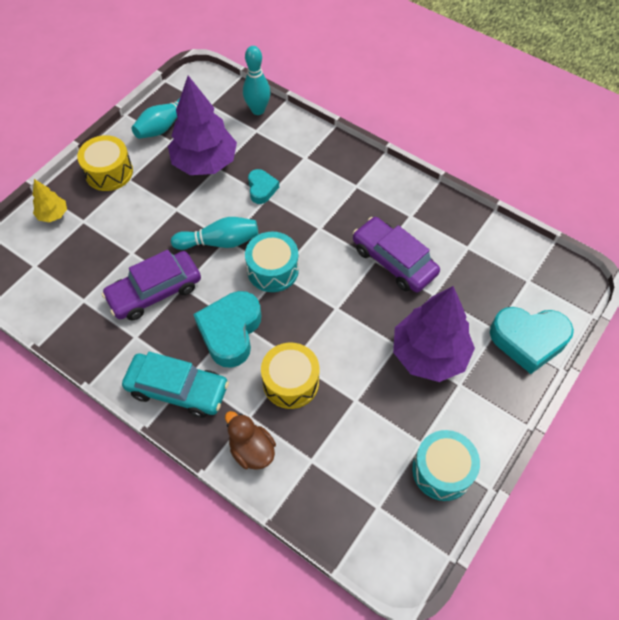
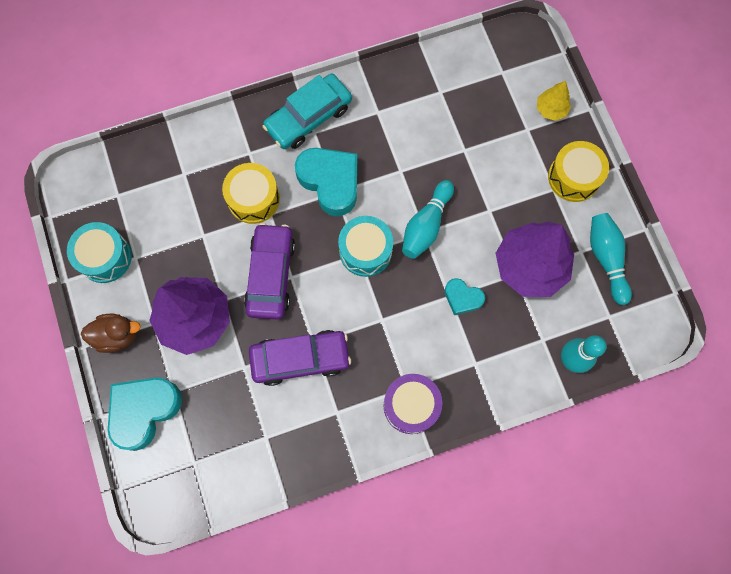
camera: 125 degrees right, 15 degrees up
(155, 291) = (410, 147): purple car -> purple car (271, 275)
(252, 450) = (222, 139): brown duck -> brown duck (117, 335)
(366, 176) = (411, 405): none -> purple drum

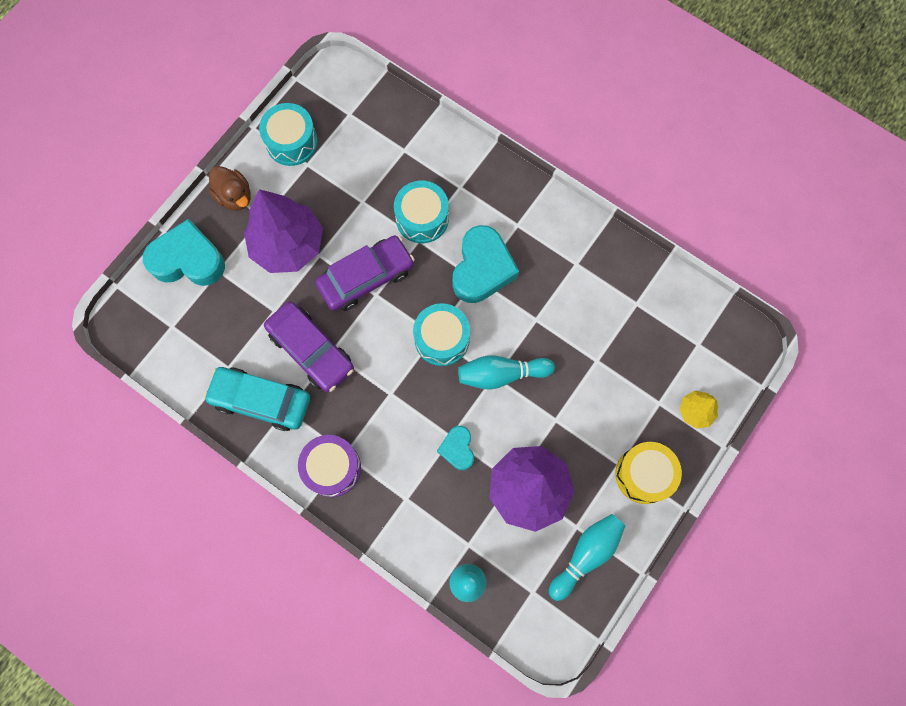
camera: 55 degrees right, 0 degrees up
(253, 199) = (422, 218): yellow drum -> turquoise drum
(308, 117) = (527, 211): turquoise car -> turquoise car (261, 400)

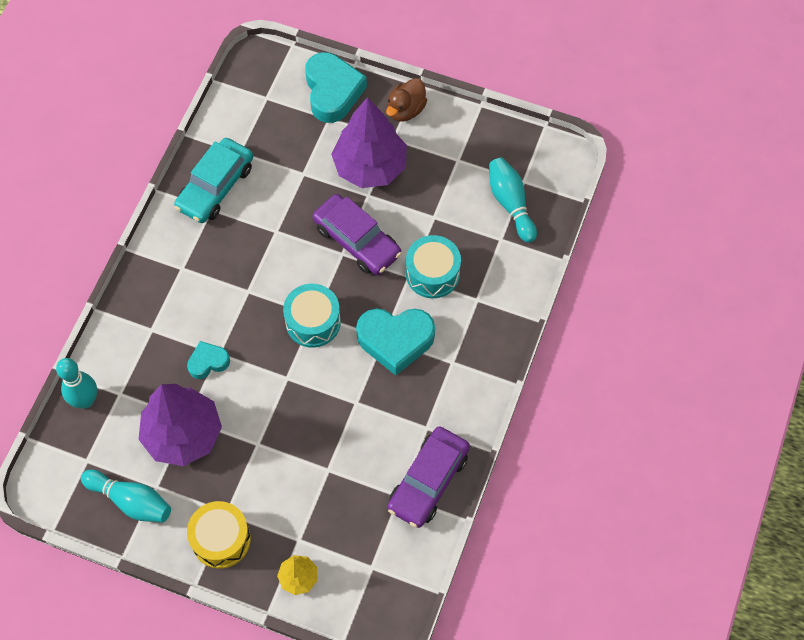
camera: 75 degrees right, 10 degrees down
(261, 400) = (215, 187): turquoise car -> turquoise car turned 150 degrees counterclockwise
(291, 142) = (477, 140): turquoise drum -> none
(311, 350) = (273, 214): purple car -> purple car (428, 481)
(332, 468) = (166, 261): purple drum -> none
(501, 374) = (291, 384): turquoise bowling pin -> turquoise bowling pin (510, 204)

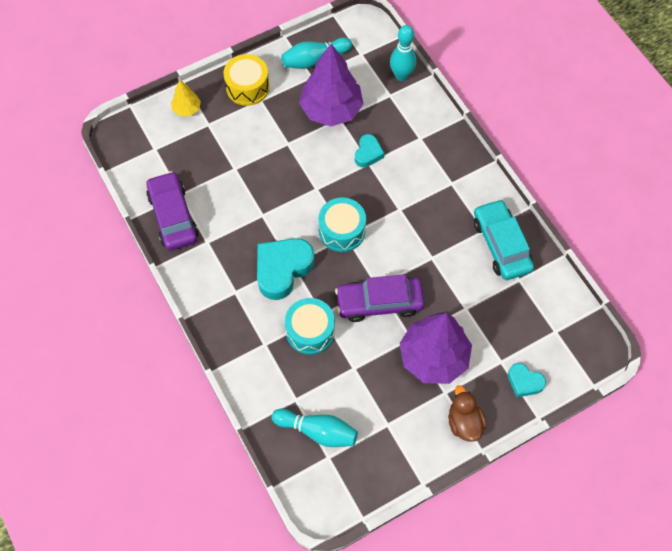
camera: 130 degrees right, 0 degrees up
(332, 91) = (524, 382): turquoise heart -> turquoise heart, size x0.54

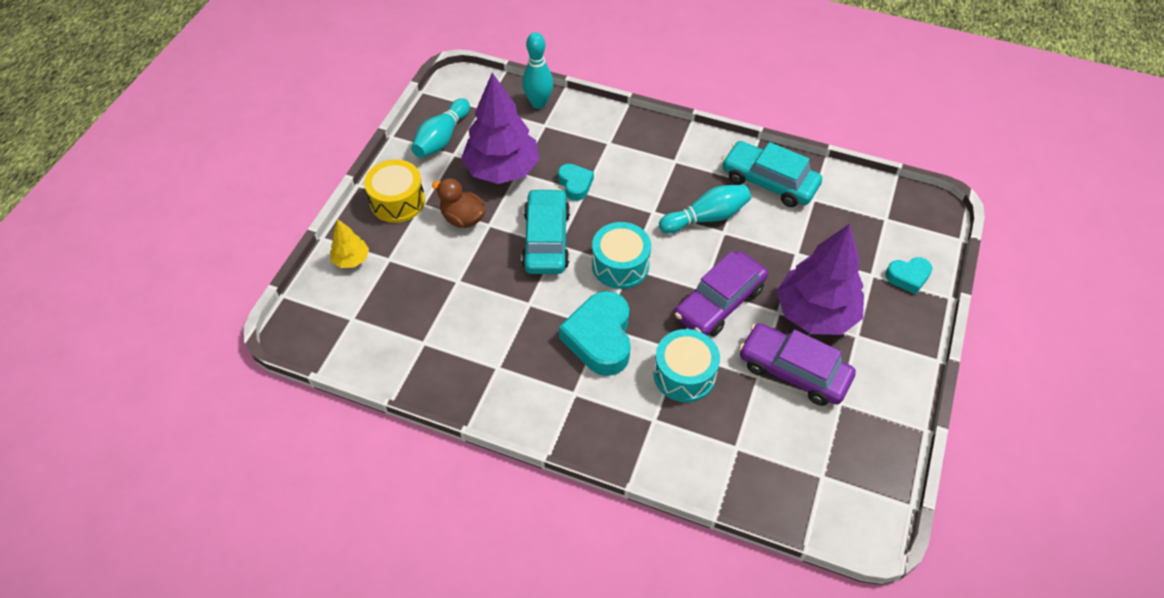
camera: 40 degrees left, 10 degrees down
(173, 216) = (436, 368): purple car -> purple car (793, 371)
(312, 179) = (546, 240): none -> turquoise car
(317, 431) = (787, 460): turquoise bowling pin -> turquoise bowling pin (706, 217)
(464, 422) = (899, 348): brown duck -> brown duck (463, 218)

